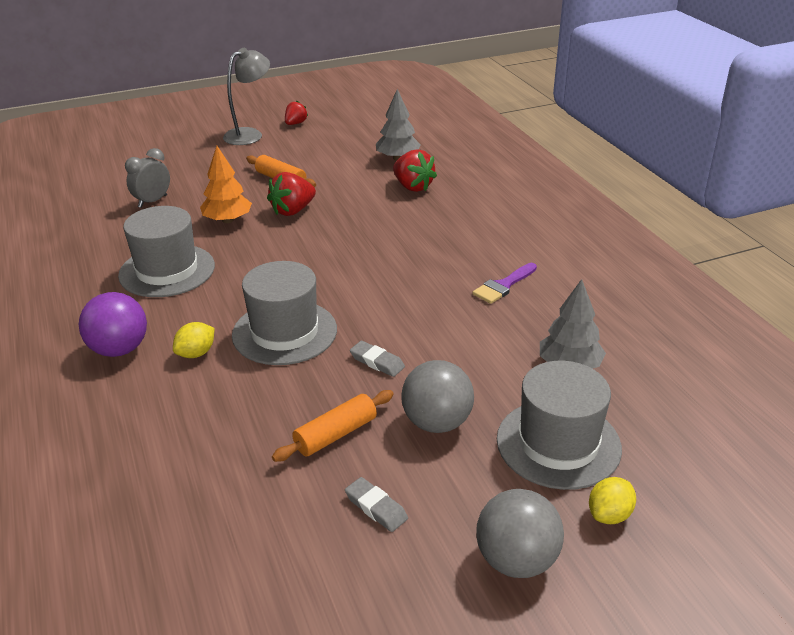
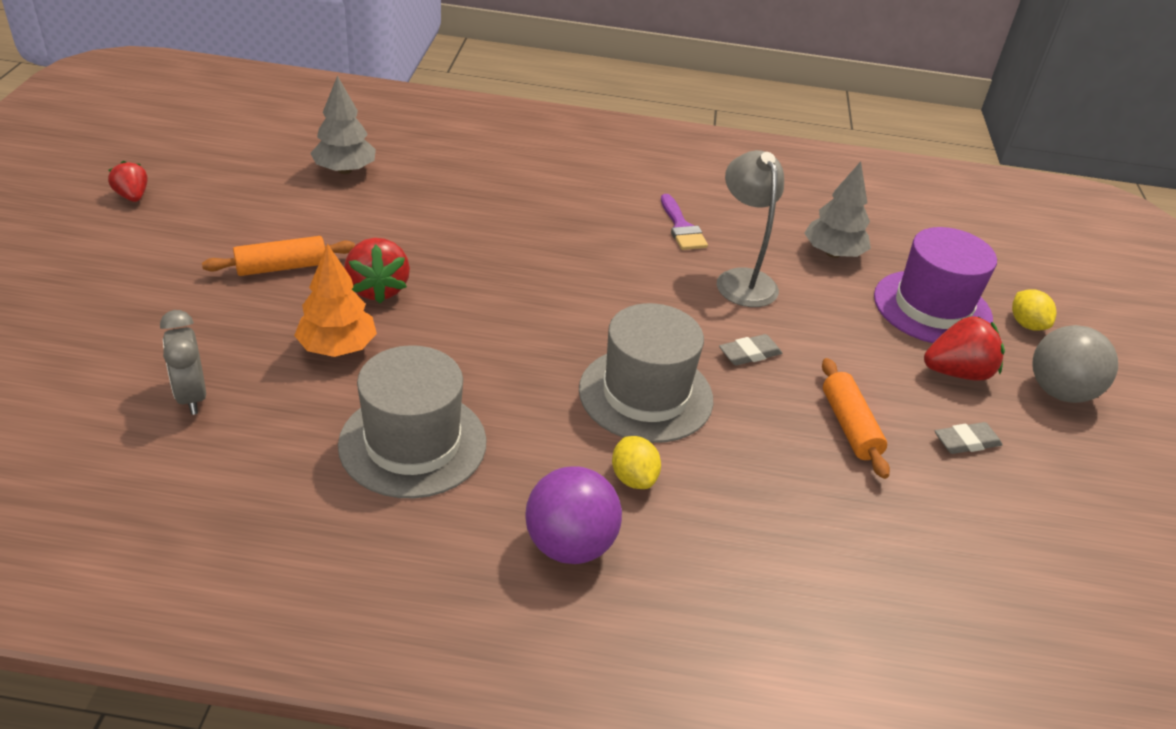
camera: 65 degrees left, 5 degrees up
(250, 134) = (105, 242): grey lamp -> grey lamp (742, 279)
(413, 187) = (427, 190): red strawberry -> red strawberry (957, 372)
(437, 423) = (868, 358): grey ball -> none
(558, 443) = (932, 308): grey hat -> purple hat

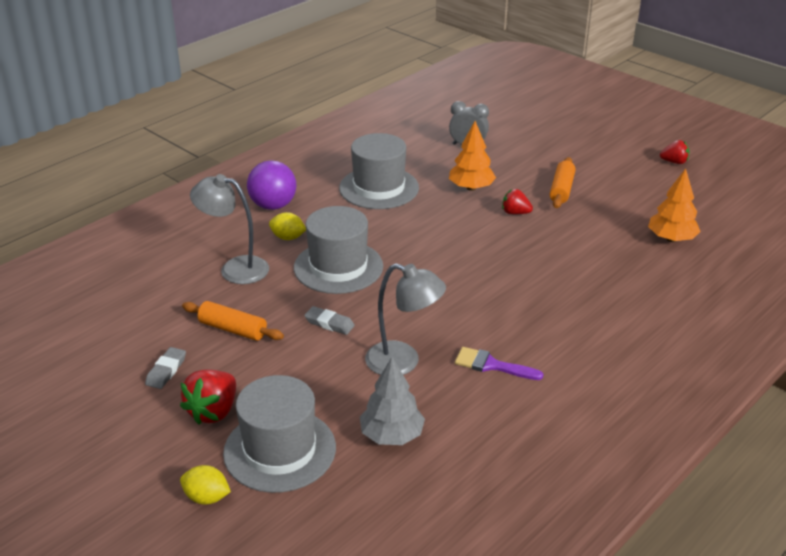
camera: 130 degrees right, 5 degrees down
(345, 170) = (671, 239): grey tree -> orange tree
(377, 289) = (515, 213): red strawberry -> red strawberry, size x0.63
(749, 353) = (329, 323): grey eraser -> grey eraser turned 75 degrees counterclockwise
(753, 494) = (235, 268): none -> grey lamp
(932, 308) = (279, 450): purple hat -> grey hat
(1059, 392) = (139, 454): grey ball -> none

